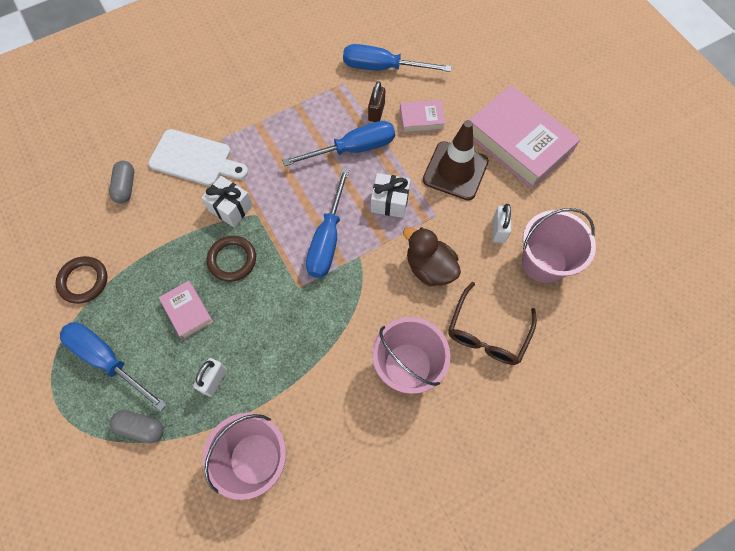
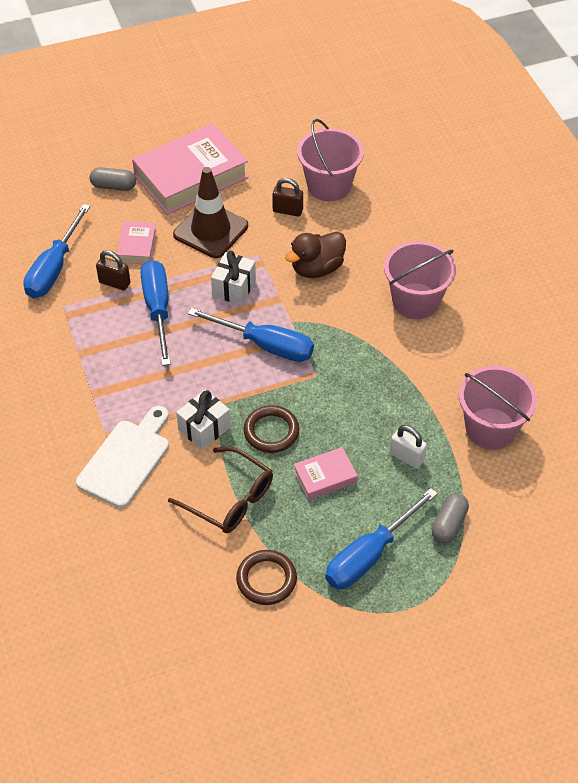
camera: 80 degrees left, 15 degrees down
(125, 187) = (146, 534): grey capsule -> grey capsule (113, 186)
(487, 333) = (392, 239): brown glasses -> brown glasses (230, 499)
(498, 230) = (287, 210): white padlock -> brown padlock

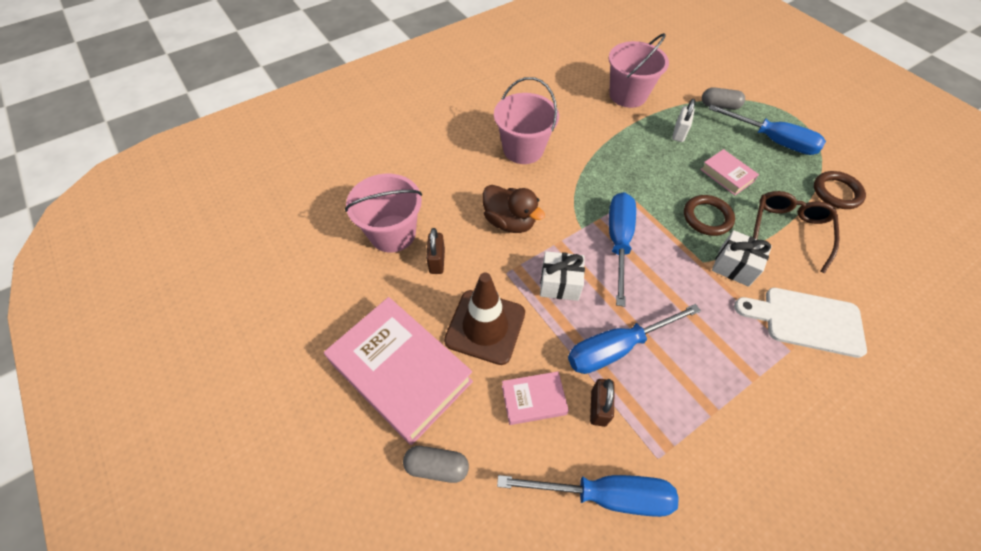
camera: 105 degrees left, 5 degrees up
(113, 186) = (437, 466): grey capsule -> grey capsule turned 75 degrees counterclockwise

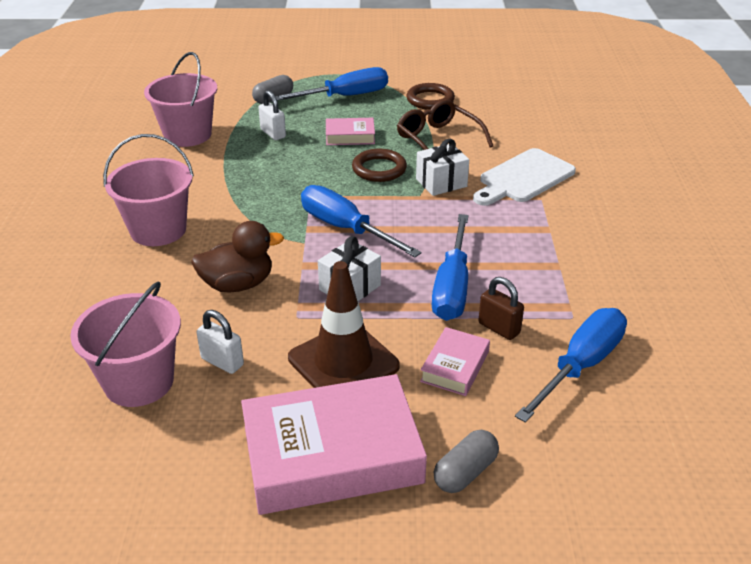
camera: 55 degrees left, 20 degrees down
(437, 261) = (222, 362): brown padlock -> white padlock

